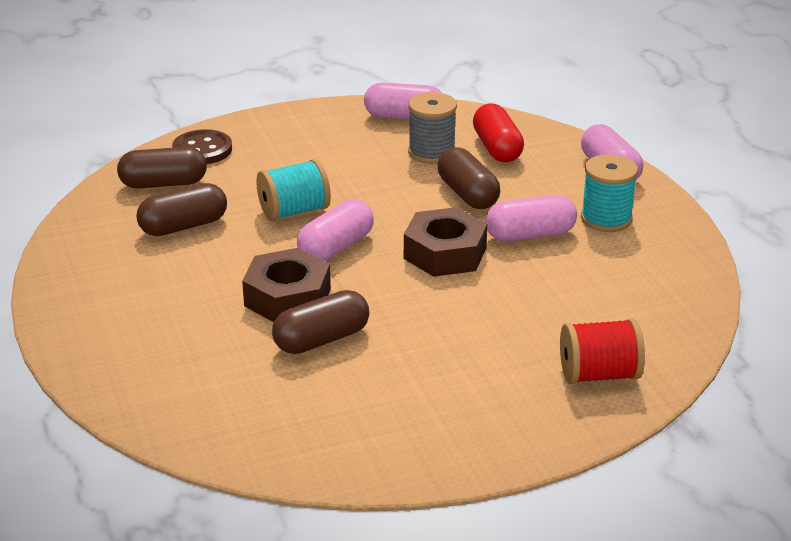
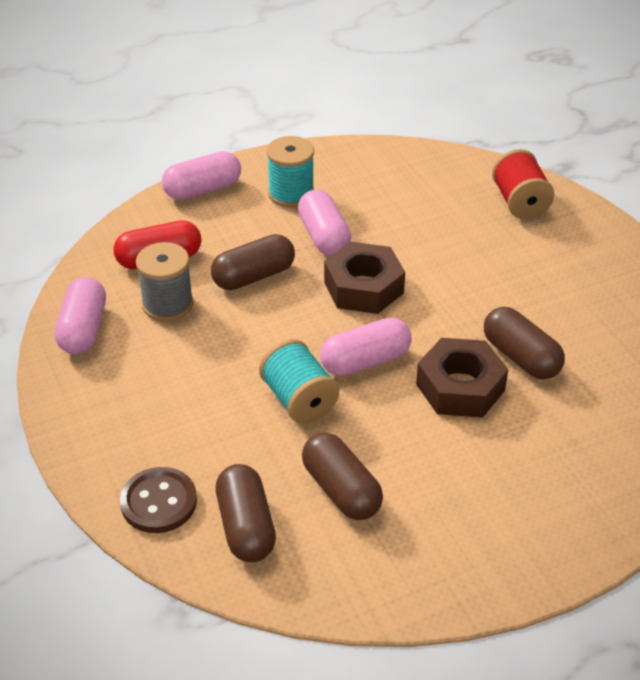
camera: 95 degrees left, 10 degrees up
(336, 247) = (365, 361): pink capsule -> pink capsule turned 60 degrees counterclockwise

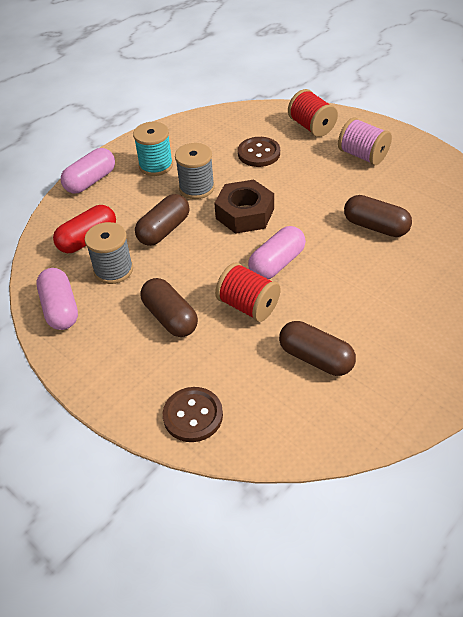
camera: 20 degrees left, 5 degrees up
(246, 526) = (266, 409): brown capsule -> brown capsule (170, 317)
(299, 400) = (248, 306): turquoise spool -> red spool
(324, 237) = (196, 188): pink capsule -> grey spool
(428, 217) = (259, 153): none -> brown button
(460, 387) = (350, 259): brown nut -> none
(564, 260) = (362, 155): none -> pink spool

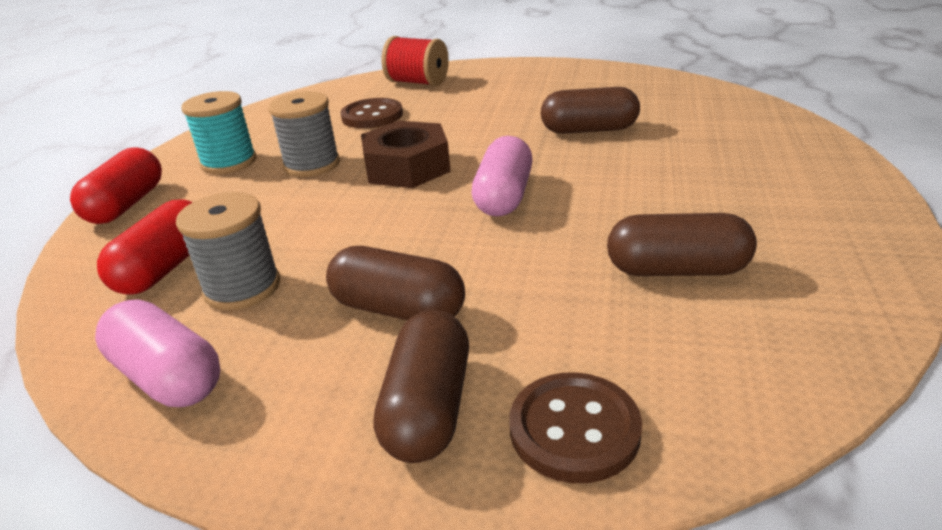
camera: 30 degrees left, 15 degrees down
(91, 181) = (127, 205): pink capsule -> red capsule
(164, 230) = (297, 217): brown capsule -> brown capsule (428, 408)
(248, 306) = (512, 251): red spool -> none
(362, 155) = (503, 86): pink spool -> none

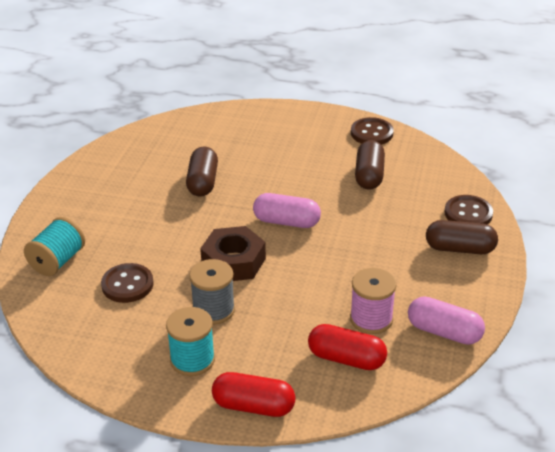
camera: 90 degrees left, 5 degrees up
(168, 377) = (444, 332): pink capsule -> pink capsule turned 75 degrees clockwise
(242, 288) = (371, 319): grey spool -> pink spool
(398, 309) = (394, 259): brown capsule -> none
(418, 82) = (57, 261): red spool -> turquoise spool
(851, 267) = (371, 133): none -> brown button

